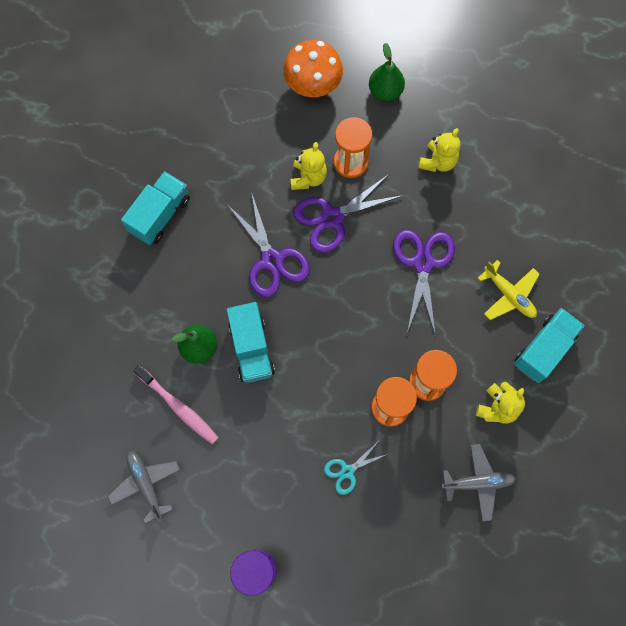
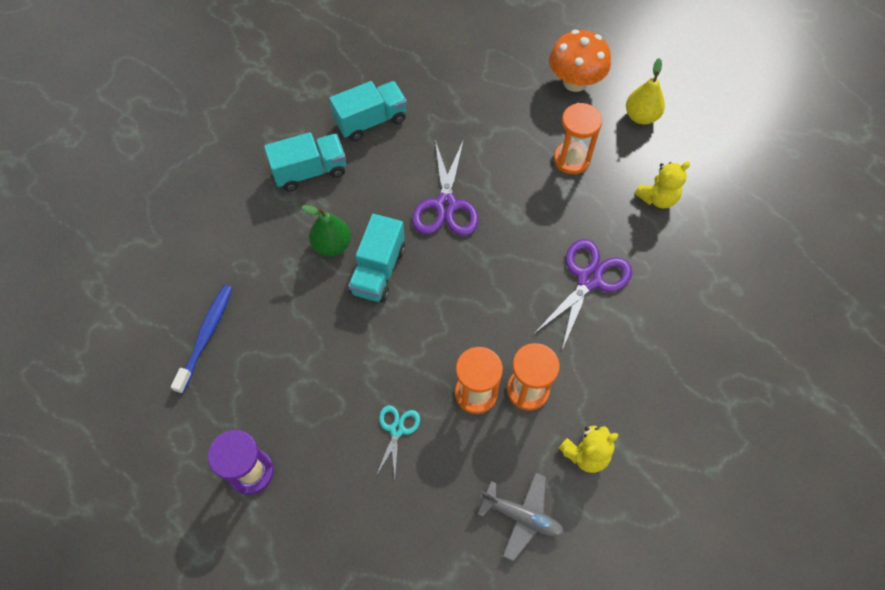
camera: 30 degrees right, 10 degrees down
(146, 484) = (206, 336): grey plane -> blue toothbrush
(178, 407) = (280, 285): pink toothbrush -> none
(308, 177) = (523, 153): yellow teddy bear -> none
(332, 218) = (524, 197): purple scissors -> none
(347, 471) = (397, 429): turquoise scissors -> turquoise scissors turned 105 degrees clockwise
(385, 91) = (641, 116): green pear -> yellow pear
(509, 295) = (661, 352): yellow plane -> none
(543, 349) = (668, 424): turquoise truck -> turquoise truck (310, 171)

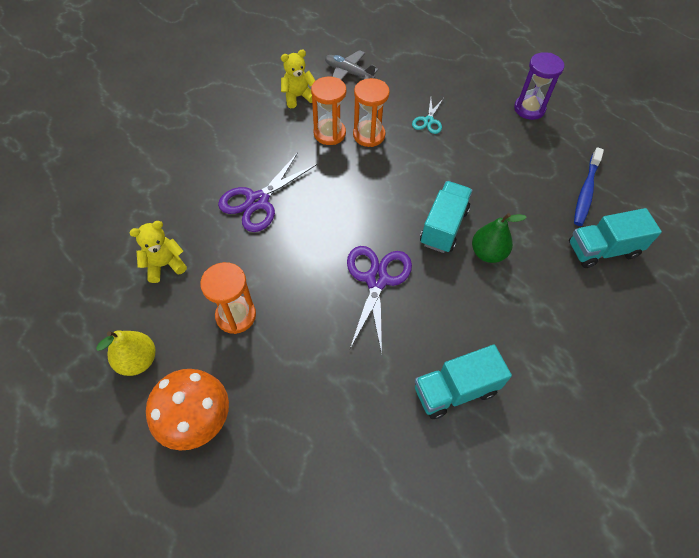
camera: 175 degrees left, 5 degrees down
(310, 171) = (519, 332): turquoise truck -> turquoise truck (602, 250)

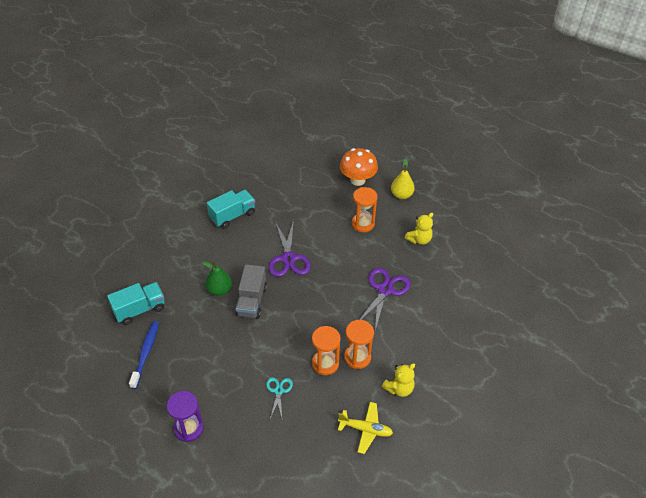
camera: 165 degrees right, 10 degrees down
(348, 73) = (365, 429): grey plane -> yellow plane
(443, 227) = (252, 301): turquoise truck -> grey truck

